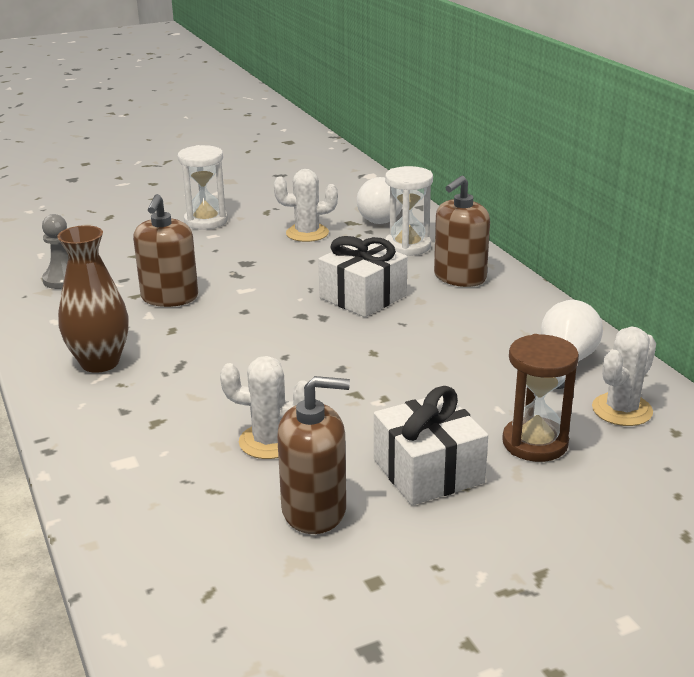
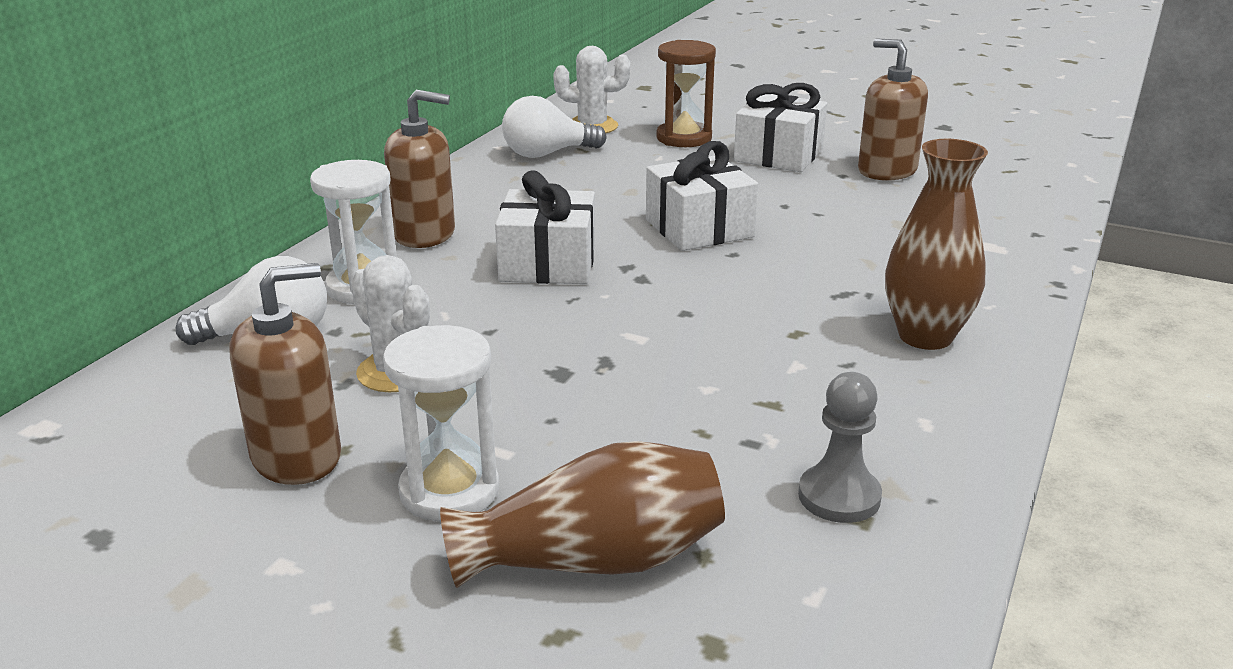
camera: 130 degrees left, 0 degrees up
(126, 230) = (594, 560): none -> brown vase
(169, 297) = (736, 375): brown soap dispenser -> brown soap dispenser (297, 457)
(269, 441) = (856, 209): white cactus -> none
(337, 362) = (699, 228): none -> white gift

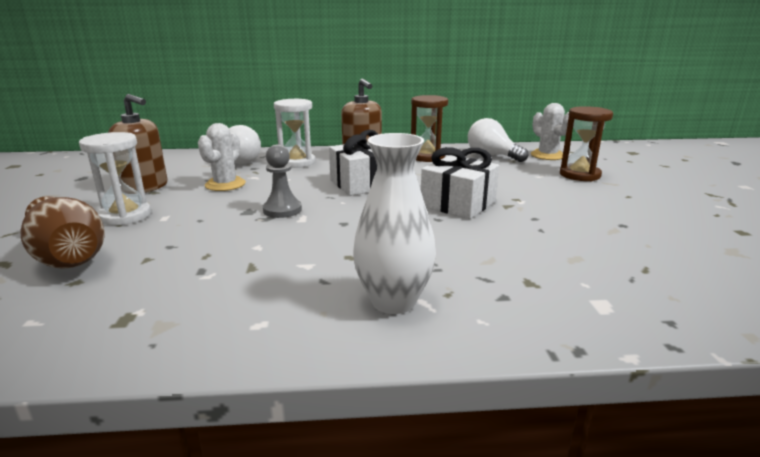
camera: 60 degrees right, 5 degrees down
(489, 190) = (427, 157): none -> brown hourglass
(778, 155) = (611, 201): white gift -> none
(839, 496) = (145, 309): grey pawn -> grey pawn (282, 210)
(887, 171) = (665, 237): brown soap dispenser -> none
(925, 336) = (393, 301): brown vase -> white vase

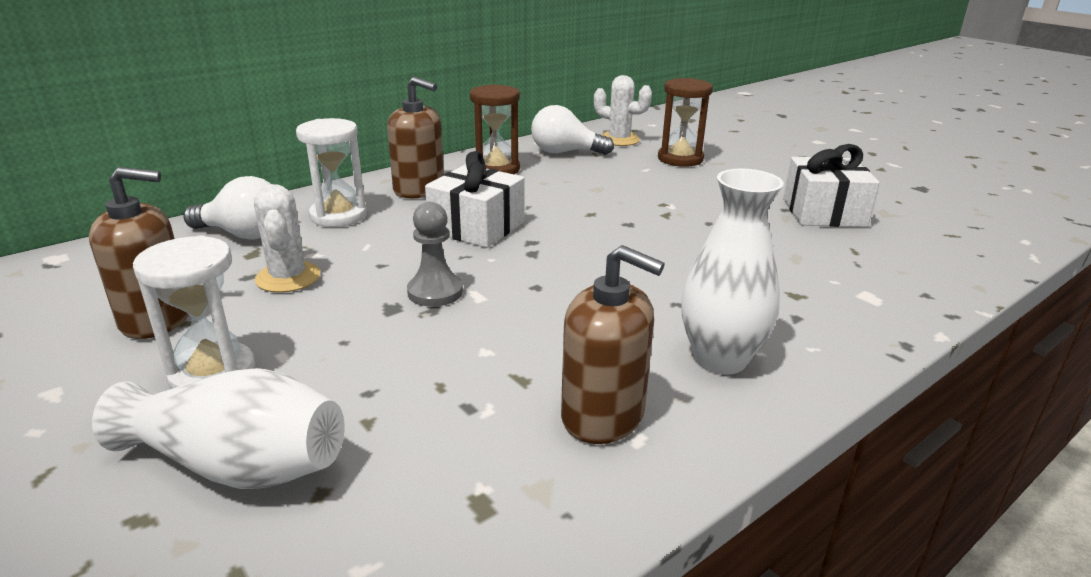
camera: 35 degrees left, 5 degrees up
(68, 256) = (238, 465): brown vase -> white vase
(261, 303) = (603, 415): none -> brown soap dispenser
(458, 204) = (618, 226): white gift -> white gift (823, 212)

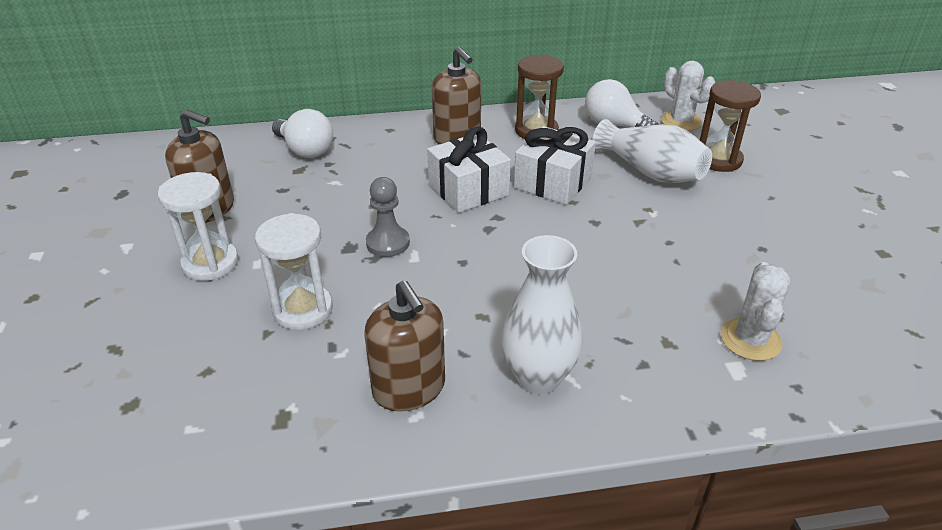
camera: 30 degrees right, 10 degrees up
(238, 465) = (180, 334): white vase -> white vase (650, 172)
(288, 277) = (305, 199): white cactus -> white cactus (750, 340)
(338, 216) = (379, 150): white hourglass -> white hourglass (303, 310)
(823, 212) = (798, 264): white gift -> white gift (553, 182)

